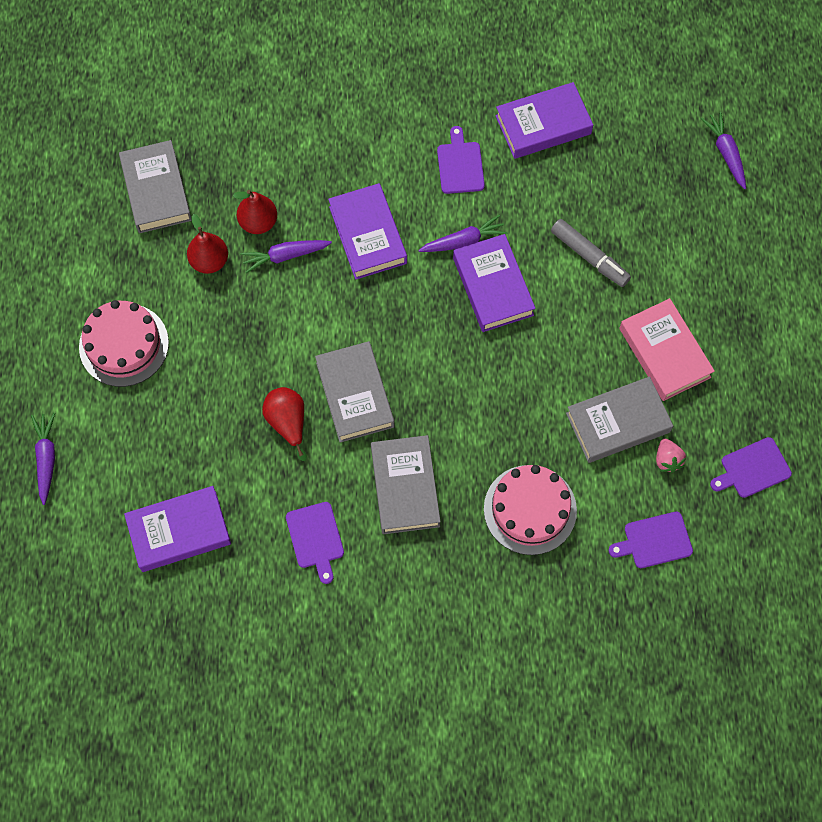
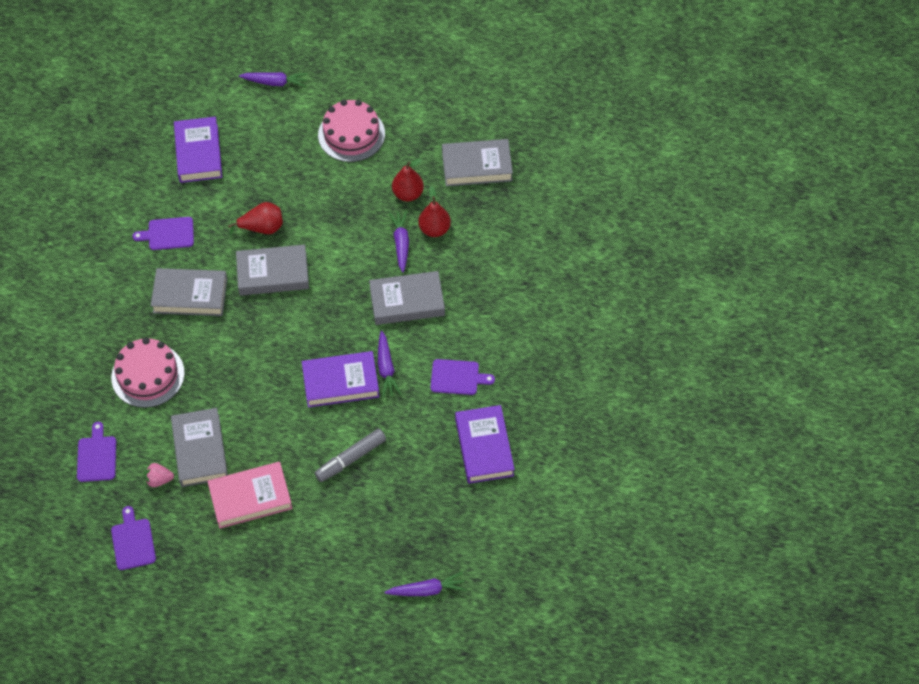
camera: 100 degrees right, 10 degrees down
(367, 235) = (407, 301): purple book -> grey book

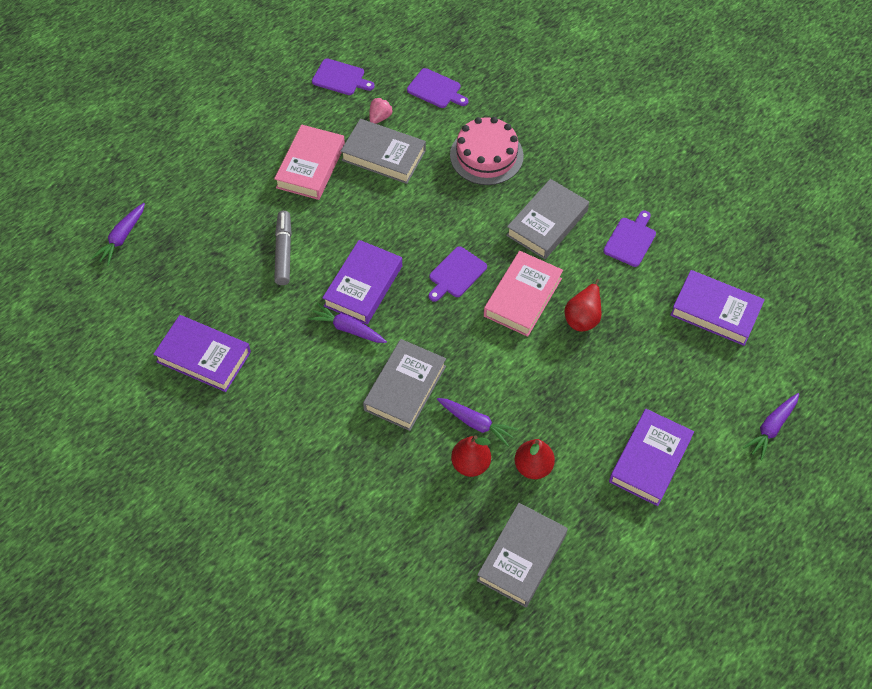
camera: 125 degrees right, 0 degrees up
(273, 273) = (523, 297): grey book -> pink book
(351, 134) = (650, 460): pink cake -> purple book
(457, 377) = (290, 379): purple cutting board -> purple cutting board (456, 274)

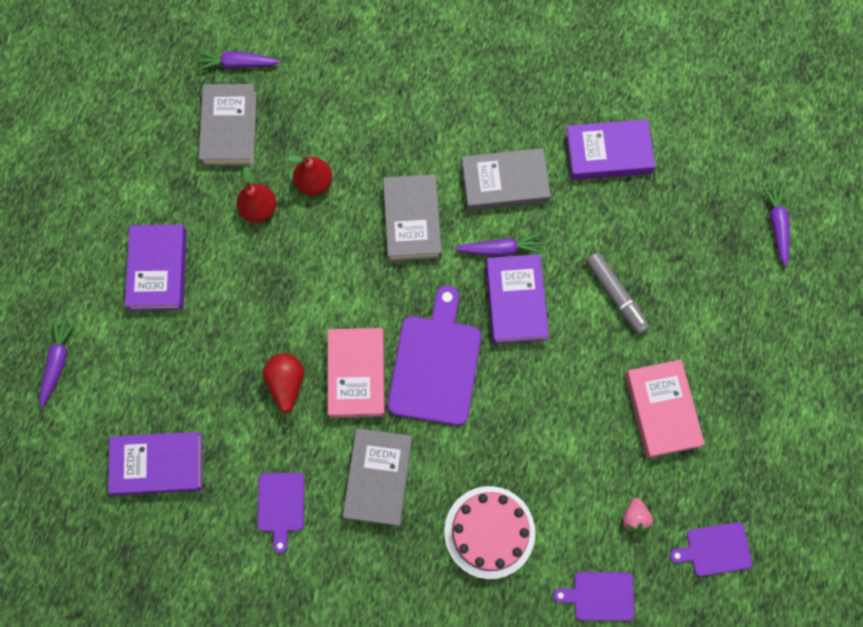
camera: 150 degrees right, 15 degrees up
(383, 155) = (597, 468): grey book -> grey book (504, 183)
(456, 274) = (435, 364): purple cutting board -> purple cutting board, size x1.83
(476, 423) = (329, 222): purple carrot -> purple carrot (237, 64)

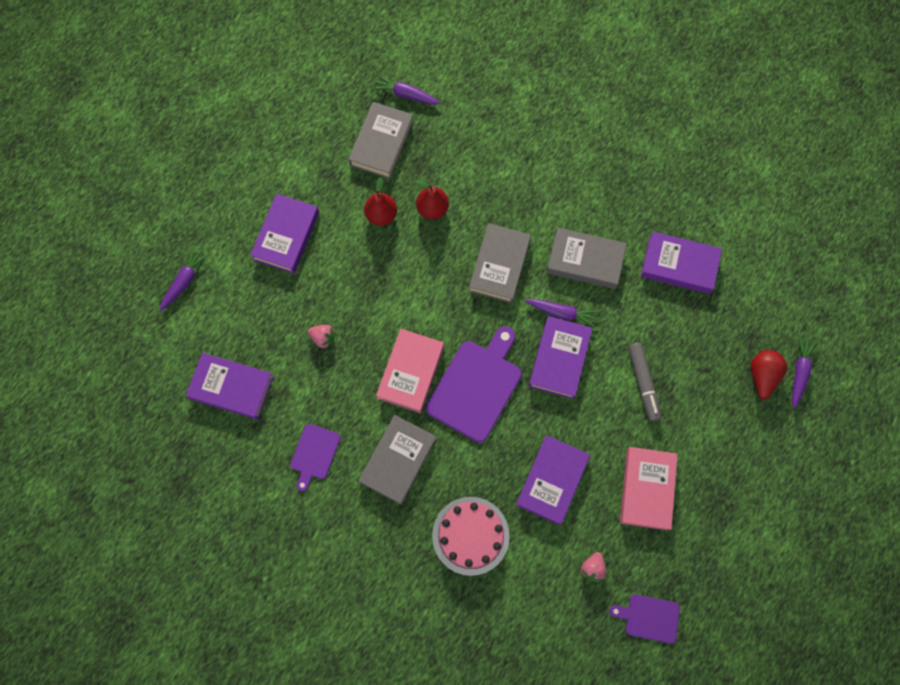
camera: 20 degrees right, 0 degrees up
(243, 371) = (323, 338): none -> pink strawberry
(287, 385) = (353, 361): red pear -> red pear (761, 377)
(556, 438) = (552, 480): none -> purple book
(600, 596) = (541, 619): purple cutting board -> none

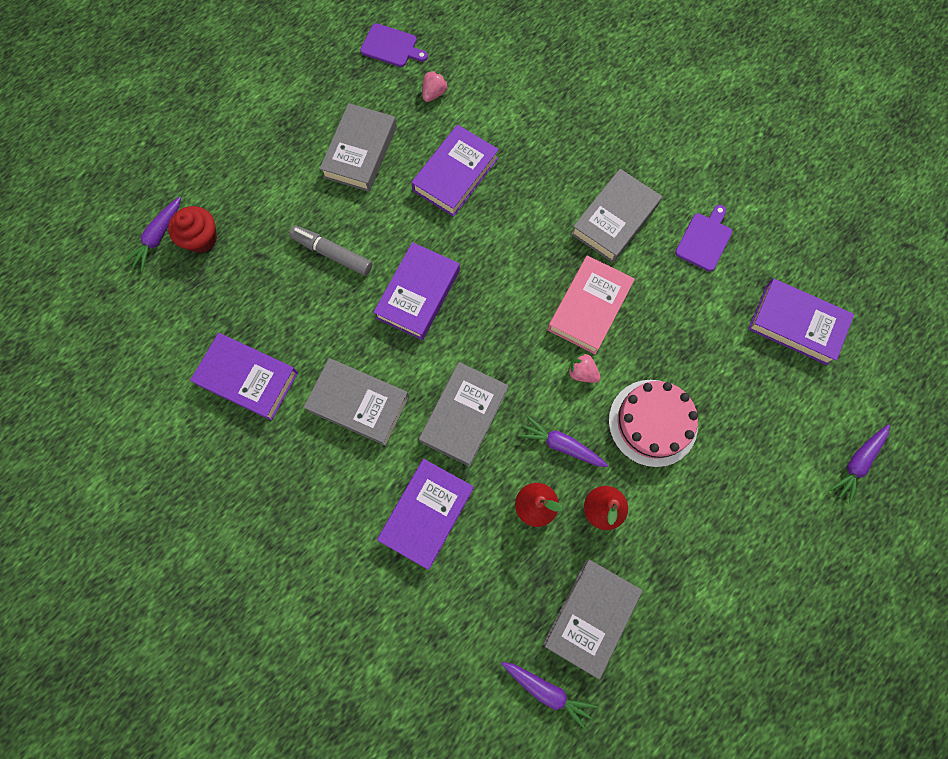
camera: 170 degrees left, 0 degrees up
(286, 236) = (727, 501): purple book -> purple book (426, 514)
(323, 338) = (687, 363): pink strawberry -> pink strawberry (582, 372)
(470, 535) = (549, 139): pink cake -> pink cake (653, 422)
(476, 386) = (517, 280): purple cutting board -> none
(562, 313) = (401, 345): purple carrot -> purple carrot (561, 445)
(643, 383) = (332, 253): grey marker -> grey marker turned 60 degrees counterclockwise
(647, 489) = (360, 152): pink book -> grey book
(761, 377) = (201, 238): red pear -> red cupcake

